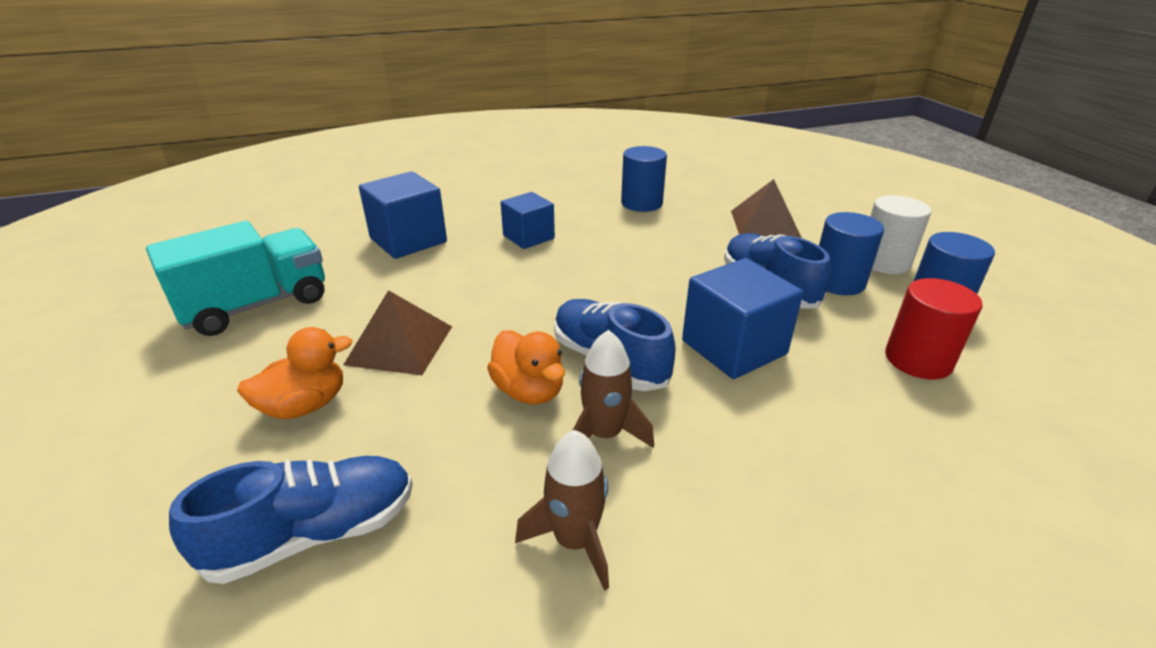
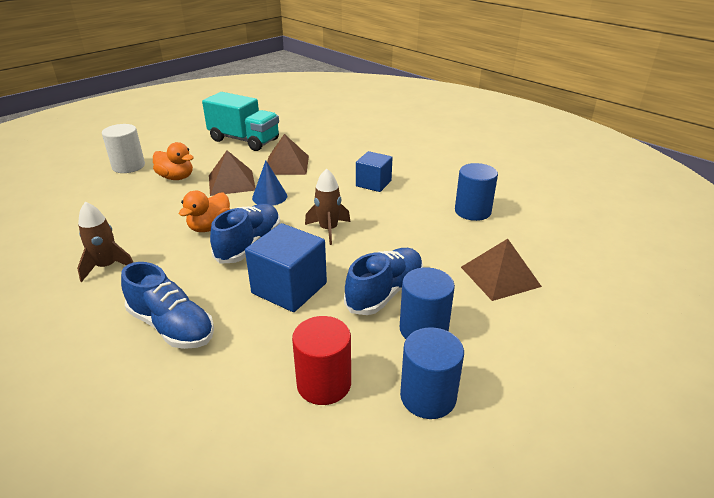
camera: 65 degrees right, 0 degrees up
(314, 533) = (102, 206): blue shoe -> blue shoe (172, 326)
(401, 284) = (287, 165): none -> brown pyramid
(408, 240) = (335, 151): blue cube -> none
(486, 318) = (269, 197): none -> blue cone
(604, 435) = (182, 258): brown rocket -> brown rocket (328, 229)
(884, 262) = (490, 357): white cylinder -> white cylinder (128, 166)

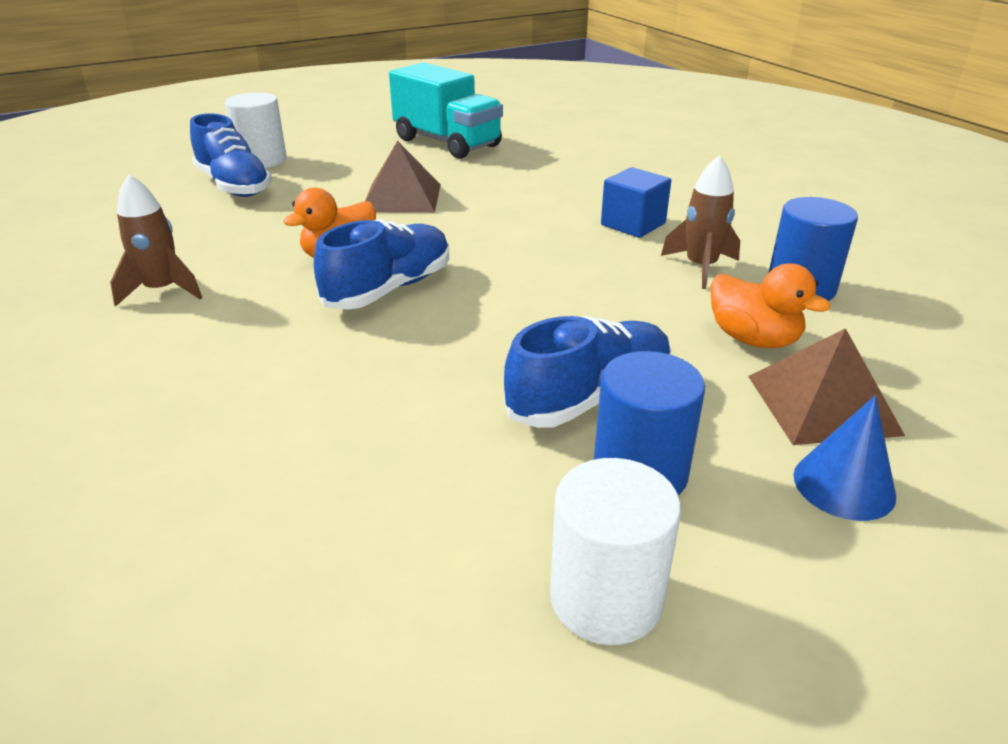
camera: 15 degrees right, 0 degrees up
(172, 326) = (212, 392): blue shoe -> blue shoe (234, 186)
(176, 177) = (322, 182): orange duck -> orange duck (753, 339)
(269, 197) = (452, 224): blue cone -> blue cone (844, 485)
(287, 165) = (499, 182): brown pyramid -> none
(289, 288) = (425, 364): blue cube -> none
(324, 384) = (418, 533): red cylinder -> none
(328, 229) = (528, 284): brown rocket -> brown rocket (700, 267)
(428, 396) = (606, 598): blue cylinder -> white cylinder

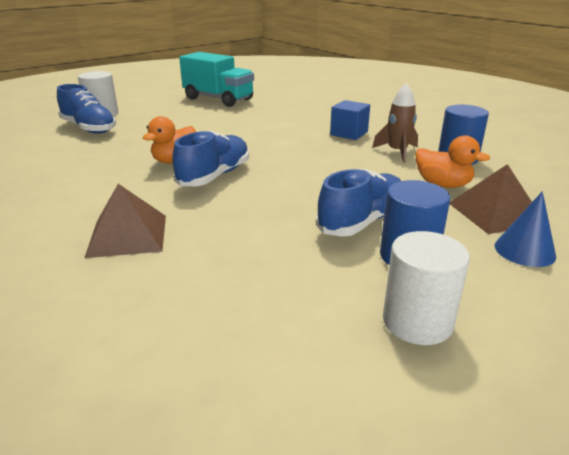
camera: 10 degrees left, 5 degrees down
(162, 290) = (63, 187): brown rocket -> none
(401, 197) = (202, 128): brown pyramid -> brown pyramid (127, 235)

